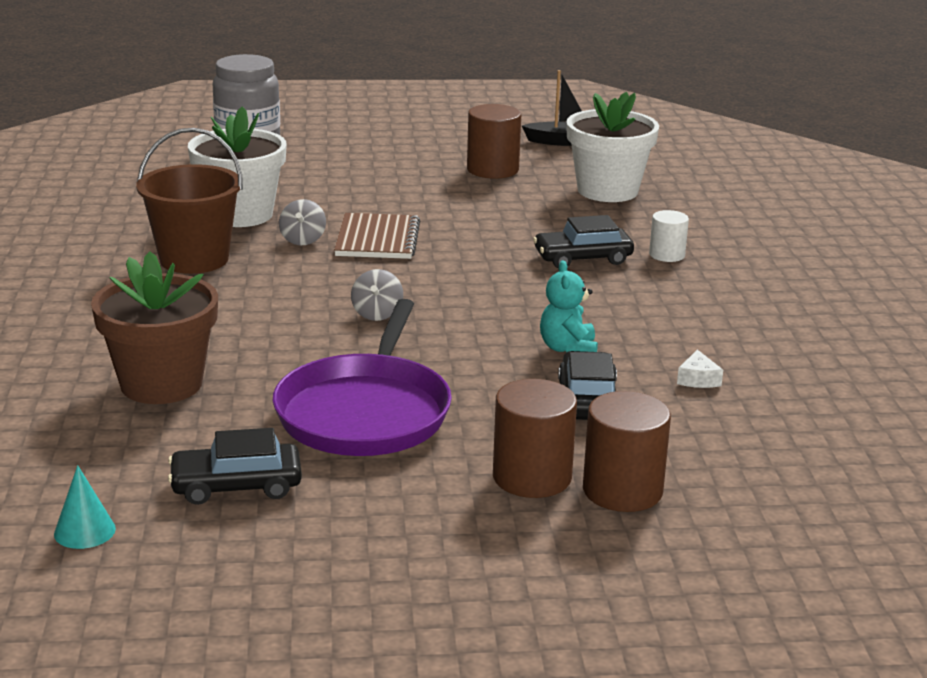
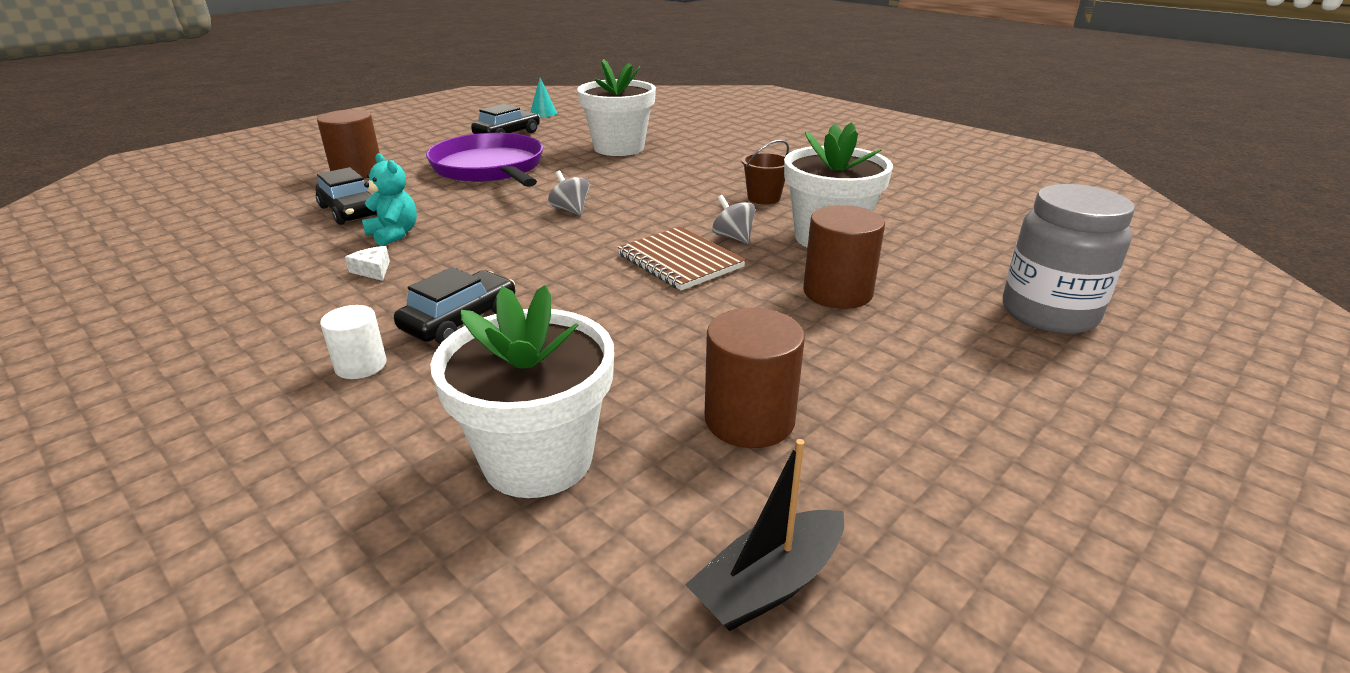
camera: 140 degrees right, 5 degrees up
(161, 384) = (619, 148): brown flower pot -> white flower pot
(194, 259) = (764, 198): brown bucket -> brown bucket, size x0.55
(622, 490) = (296, 181): brown cylinder -> brown cylinder (837, 292)
(698, 379) = (266, 248): white cheese -> white cheese (373, 270)

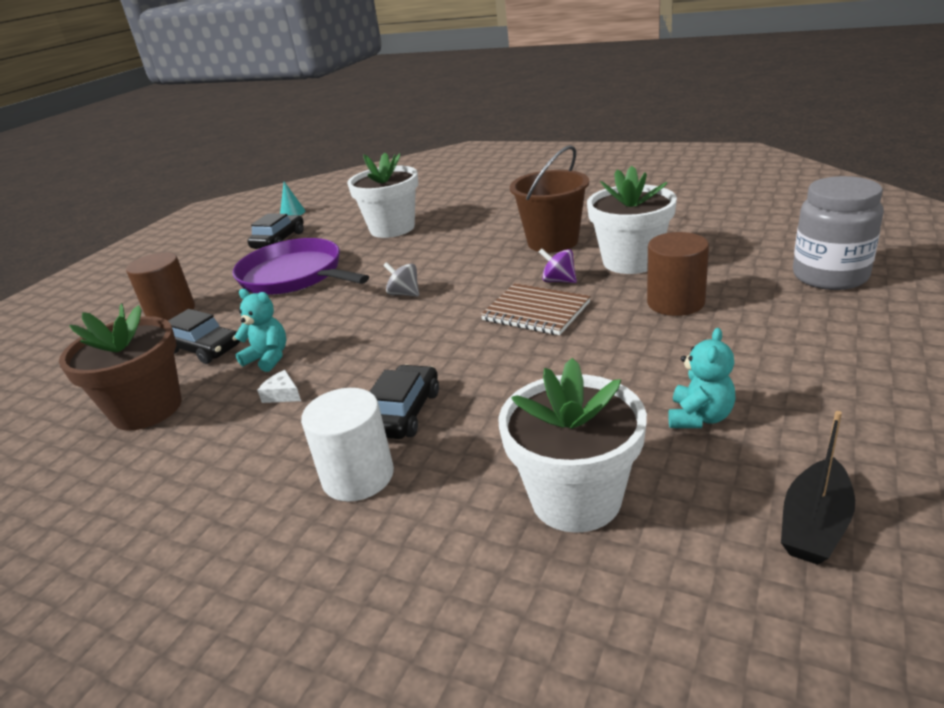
camera: 15 degrees left, 0 degrees up
(254, 249) = (147, 409): none -> brown flower pot
(361, 365) = (358, 476): white cylinder -> white cylinder, size x1.66
(733, 237) = (559, 281): grey spinning top -> purple spinning top
(749, 419) = (699, 417): brown cylinder -> turquoise teddy bear
(764, 198) = (552, 242): brown bucket -> brown bucket, size x1.82

